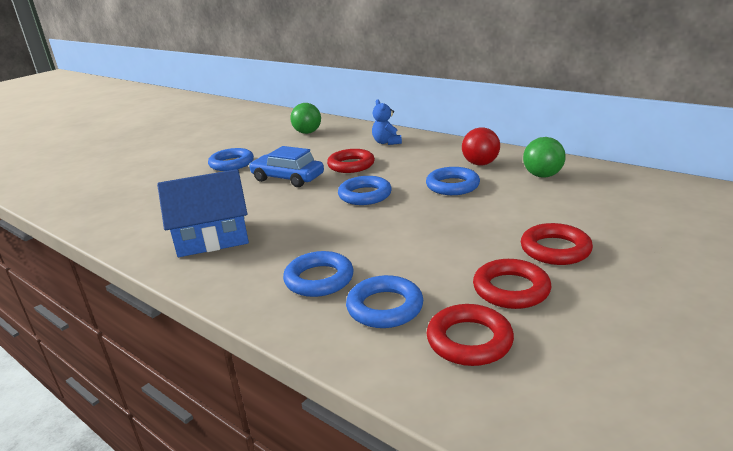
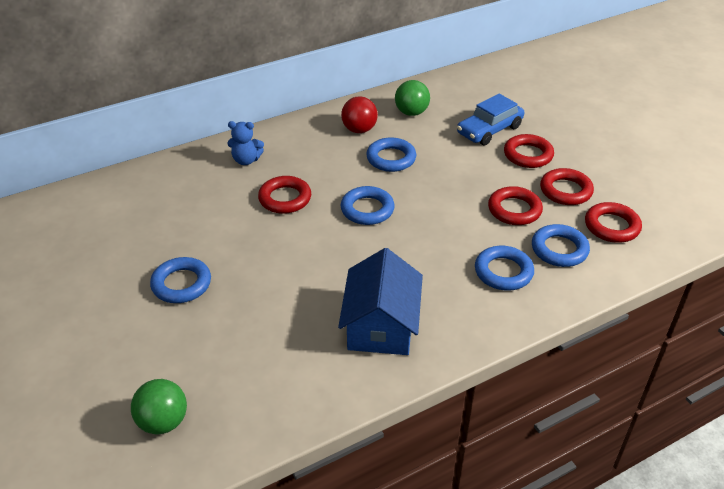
camera: 70 degrees left, 15 degrees up
(287, 178) = (276, 248): blue car -> blue car (489, 130)
(307, 133) = (142, 204): green ball -> green ball (163, 422)
(435, 263) = (514, 210): none -> red ring

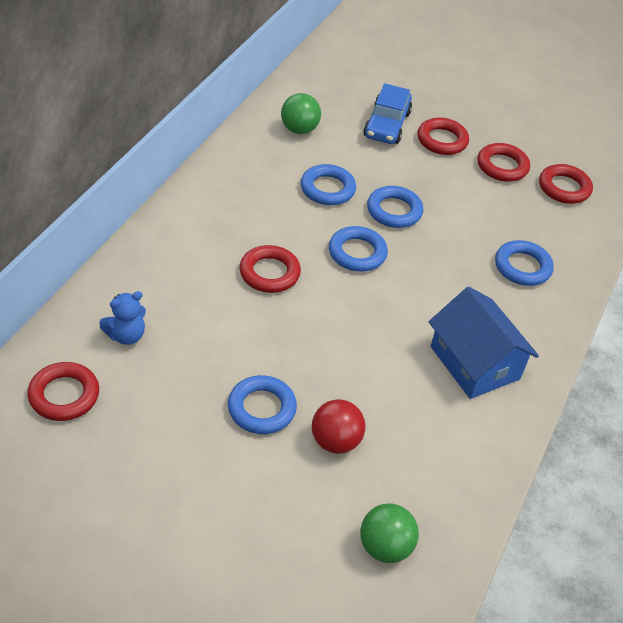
camera: 40 degrees left, 5 degrees up
(246, 160) = (187, 245): blue teddy bear -> blue teddy bear (126, 335)
(359, 130) = (267, 167): red ball -> red ball (335, 441)
(514, 210) = (479, 202): red ring -> red ring (64, 395)
(559, 249) = (545, 227): blue ring -> blue ring (394, 211)

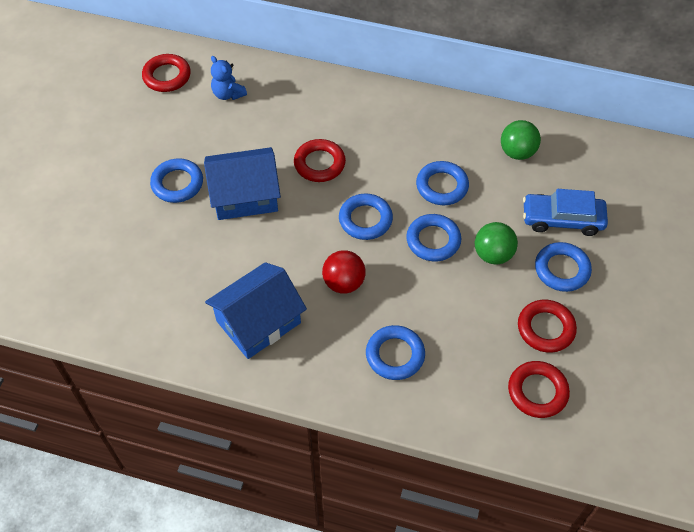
camera: 85 degrees right, 10 degrees up
(298, 346) = (245, 195): none -> blue house
(335, 441) = (155, 233): red ball -> red ball (343, 283)
(385, 547) = (66, 276): green ball -> green ball (493, 254)
(442, 140) = (562, 269): red ring -> blue ring

